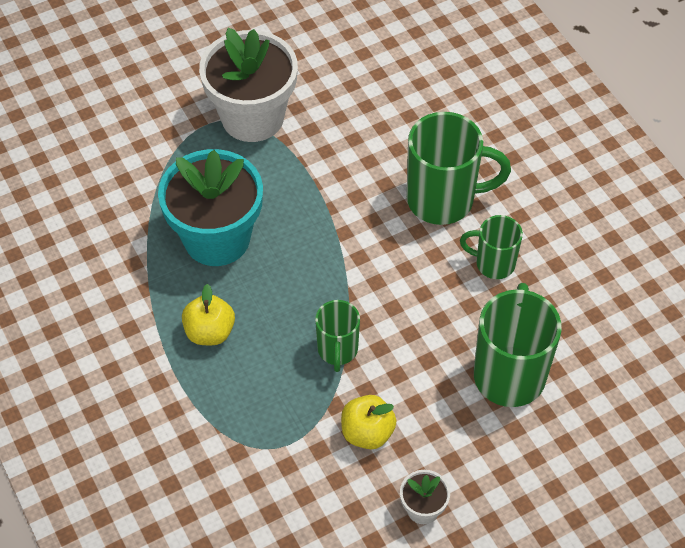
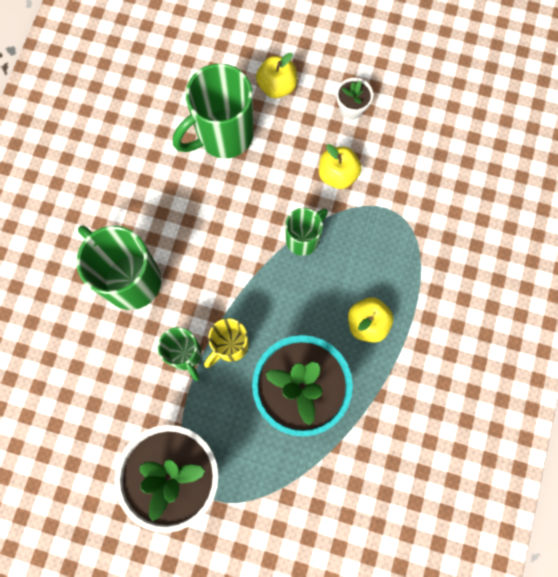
camera: 135 degrees left, 20 degrees up
(308, 222) = (230, 346): none -> yellow mug
(493, 263) = (153, 207): green mug -> green mug (185, 354)
(517, 464) = (277, 86): none -> yellow apple

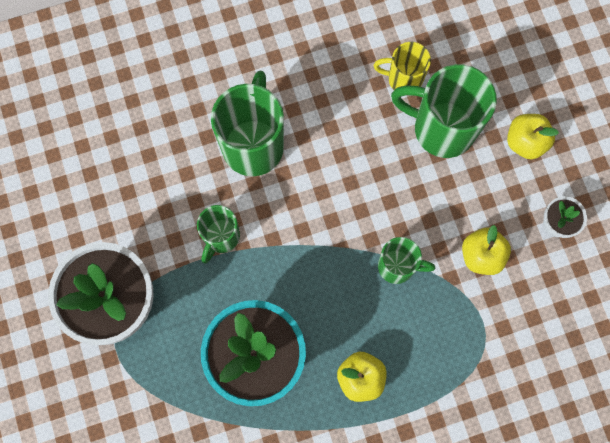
camera: 55 degrees right, 0 degrees up
(230, 346) = (255, 270): yellow mug -> yellow mug (403, 79)

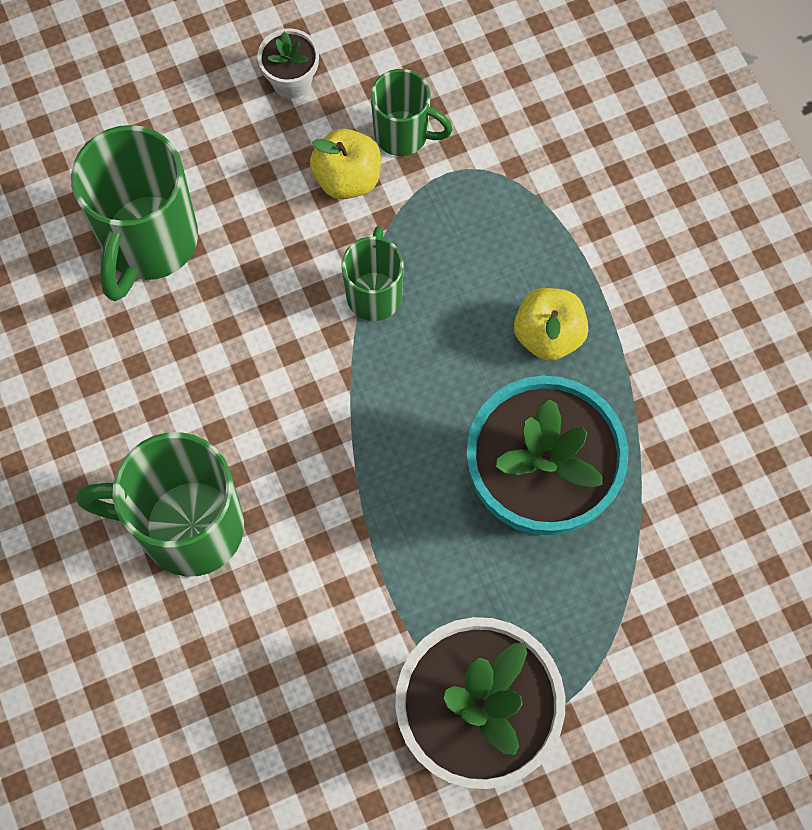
camera: 95 degrees left, 5 degrees down
(221, 237) = (349, 562): green mug -> green mug (403, 134)
(403, 79) = (66, 302): yellow mug -> none
(525, 142) = (166, 124): yellow apple -> none

